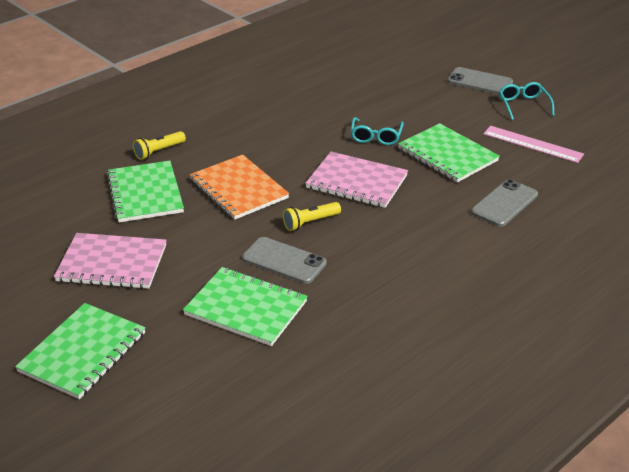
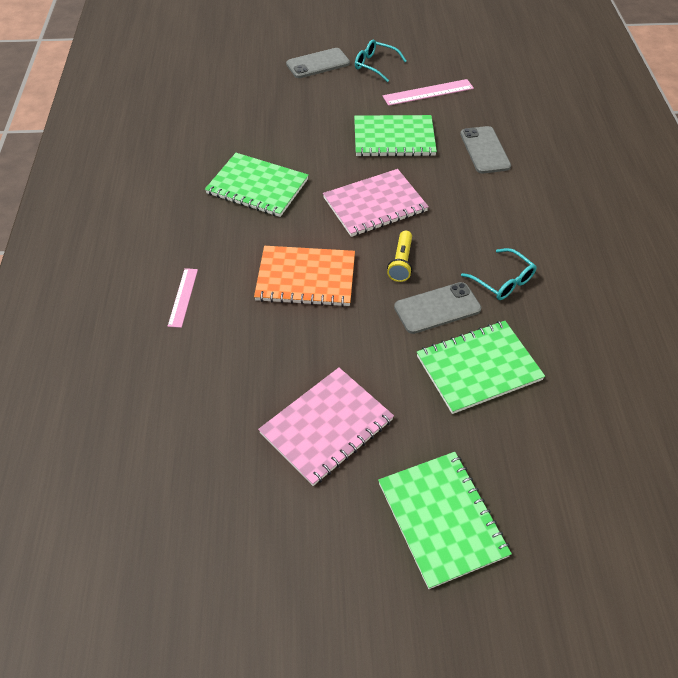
camera: 50 degrees left, 15 degrees up
(145, 193) = (241, 344): green notebook -> green notebook (257, 187)
(159, 151) = (183, 297): yellow flashlight -> pink ruler
(376, 137) = (325, 158): turquoise glasses -> turquoise glasses (503, 281)

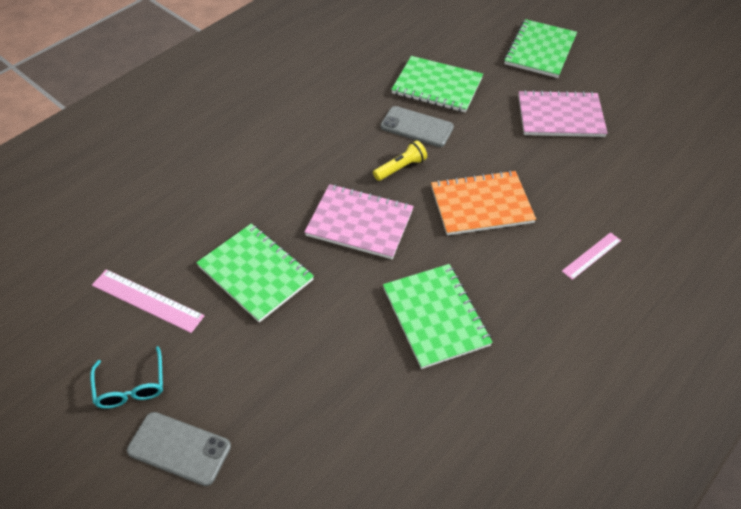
camera: 135 degrees left, 0 degrees up
(306, 278) = (481, 205): orange notebook -> orange notebook turned 60 degrees counterclockwise
(484, 150) = (208, 203): grey phone -> none
(503, 281) = (353, 113): turquoise glasses -> none

